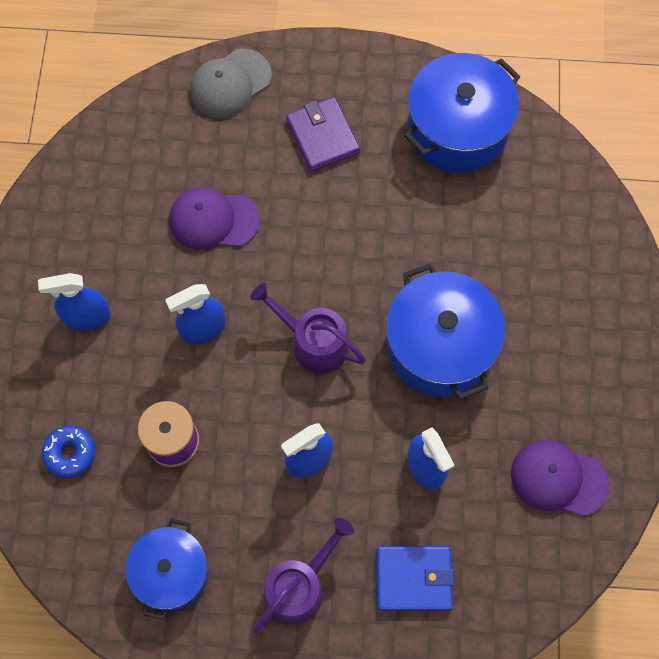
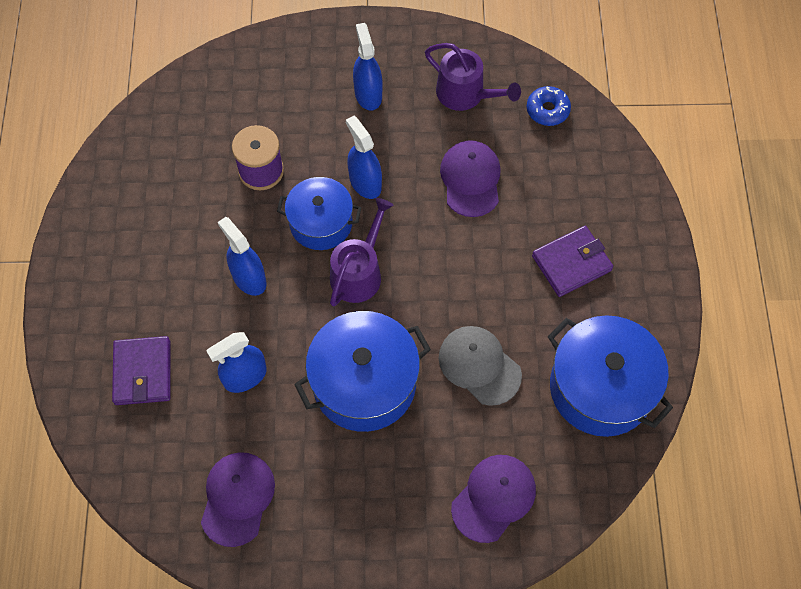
camera: 85 degrees right, 5 degrees down
(70, 453) = (248, 98): blue donut -> blue donut (547, 110)
(171, 572) = (149, 183): blue pot -> blue pot (321, 223)
(230, 84) = (614, 178): grey cap -> grey cap (479, 365)
(299, 586) = (137, 280): purple watering can -> purple watering can (465, 94)
(414, 578) = (143, 372): blue wallet -> purple wallet
(563, 236) = (493, 498): none -> purple cap

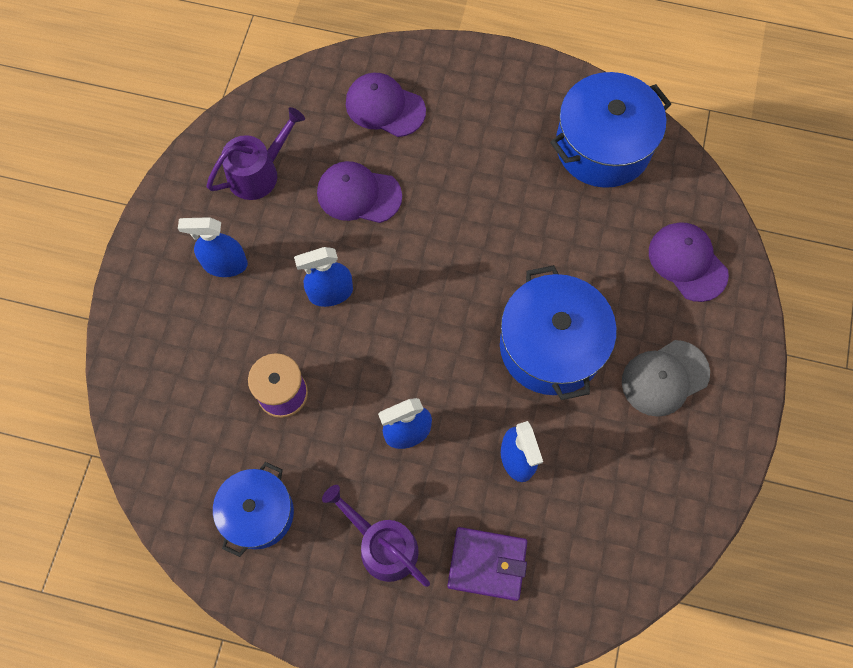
camera: 75 degrees left, 5 degrees up
(237, 498) = (643, 492): purple cap -> purple cap (385, 107)
(321, 223) = (364, 346): blue pot -> blue pot (258, 513)
(359, 273) = (431, 323): purple watering can -> purple watering can (383, 546)
(479, 365) = (558, 240): grey cap -> grey cap (664, 378)
(547, 110) = (303, 105): blue donut -> none
(571, 263) = (474, 133): purple wallet -> none

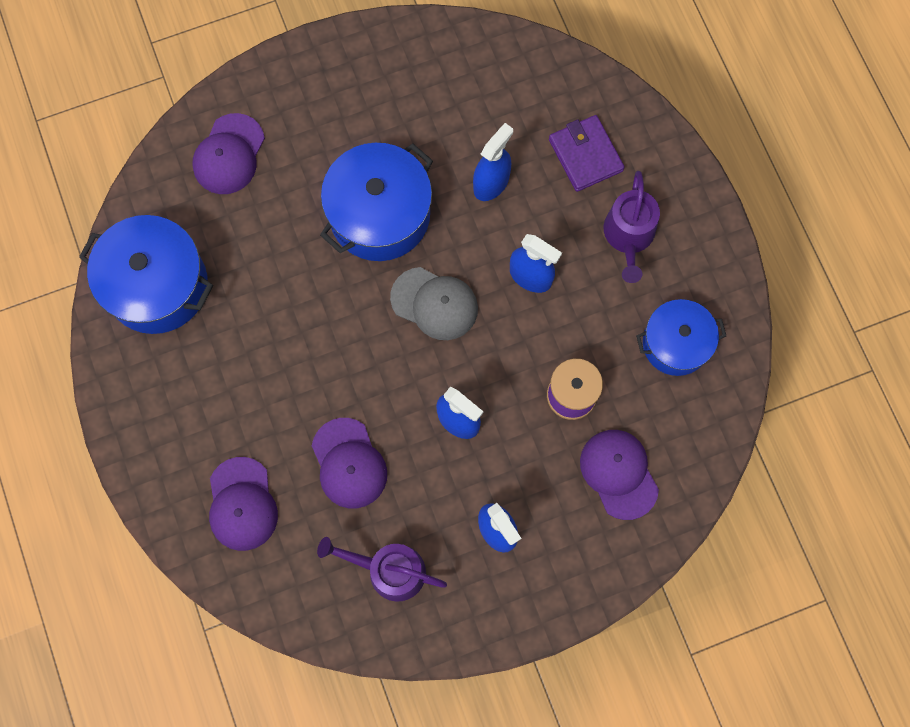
camera: 125 degrees left, 5 degrees up
(192, 385) = (619, 473): none -> purple cap
(664, 378) = (346, 116): grey cap -> grey cap (434, 303)

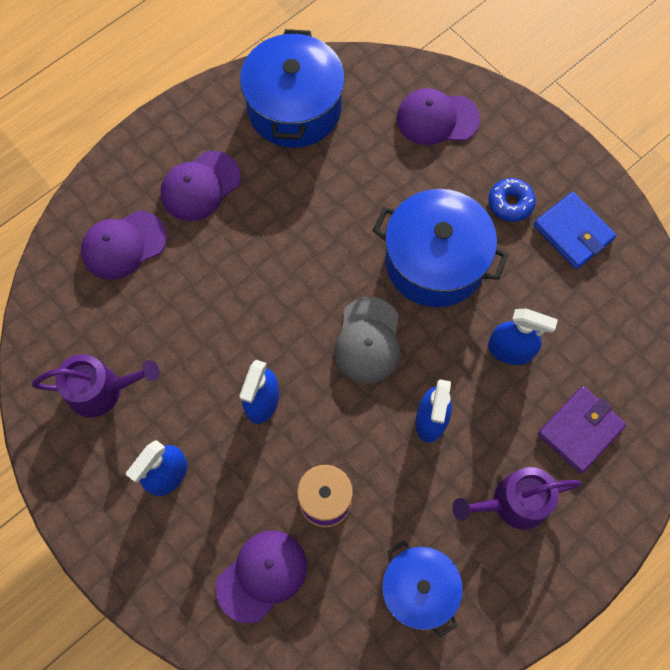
camera: 70 degrees right, 5 degrees down
(347, 124) = (510, 203): none -> blue donut
(349, 463) = (189, 320): purple cap -> purple cap (200, 186)
(389, 570) = (101, 390): purple watering can -> purple watering can turned 90 degrees clockwise
(399, 82) = (573, 232): none -> blue wallet

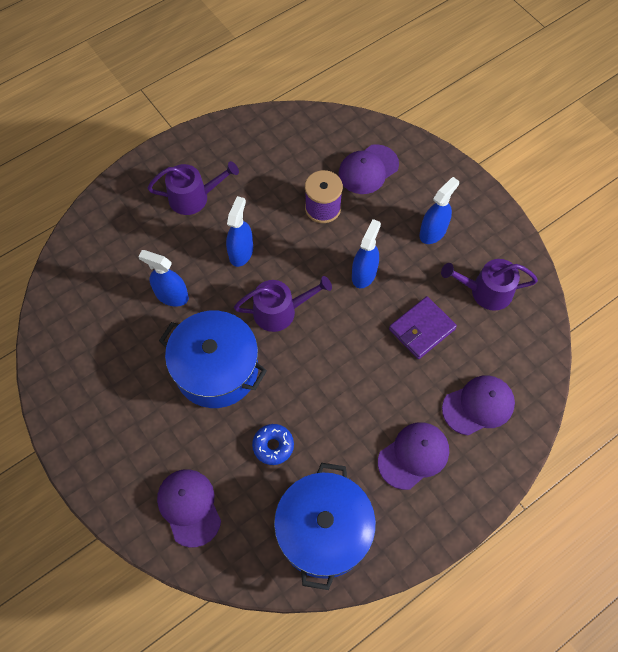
camera: 175 degrees left, 5 degrees down
(368, 341) = (280, 311): grey cap -> purple watering can
(418, 589) = (267, 155): blue pot -> none
(437, 119) = (189, 507): purple cap -> purple cap turned 120 degrees counterclockwise
(510, 203) = (141, 416): blue donut -> blue donut (273, 446)
(573, 232) = (95, 385): blue wallet -> none
(580, 430) = (135, 237): purple wallet -> purple wallet (422, 329)

